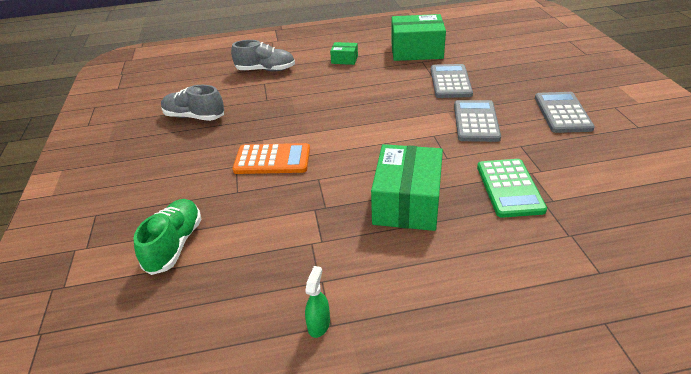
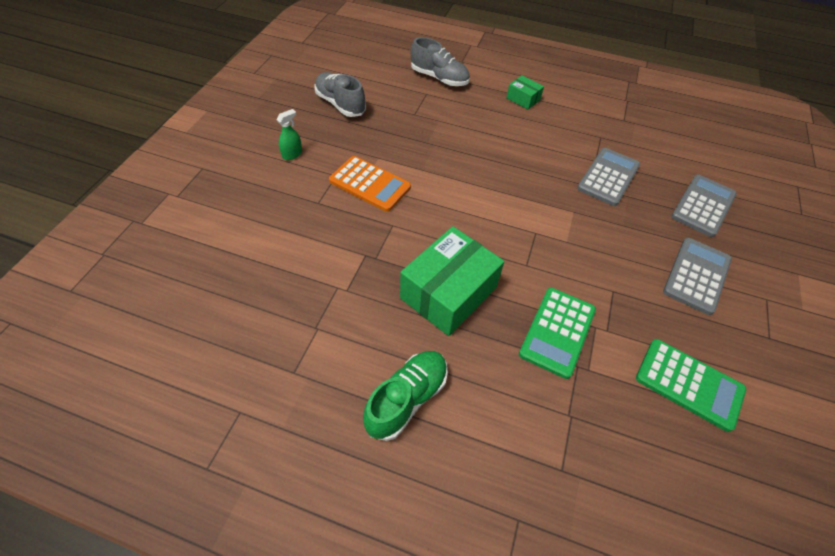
camera: 25 degrees right, 15 degrees up
(175, 245) = (237, 229): green shoe -> green shoe (407, 399)
(319, 324) = (285, 366): green spray bottle -> green spray bottle (292, 154)
(416, 51) = (606, 121): green box -> none
(476, 121) = (592, 238): grey calculator -> grey calculator (703, 206)
(621, 176) = (689, 384): none -> green calculator

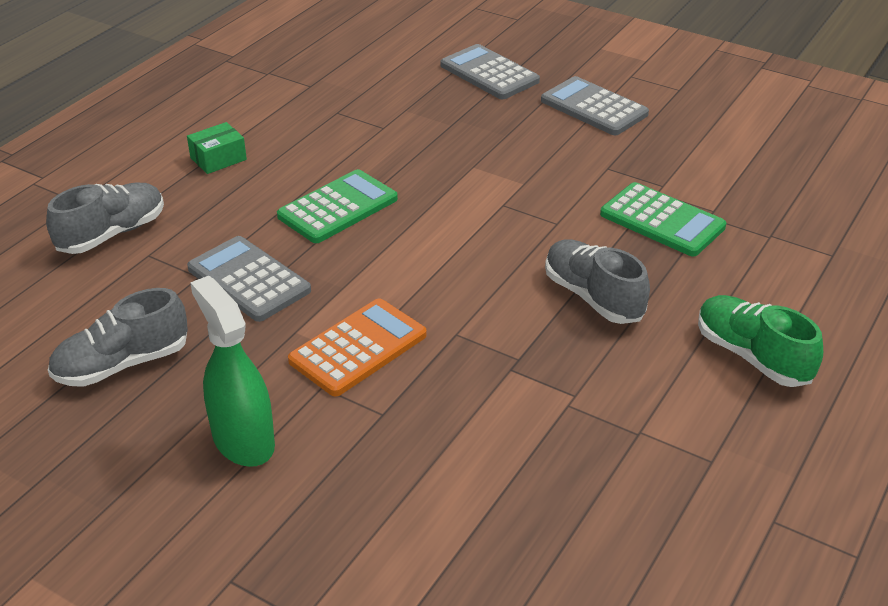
camera: 75 degrees left, 15 degrees down
(292, 154) = (243, 440): green spray bottle -> green spray bottle, size x1.95
(448, 293) = (593, 297): green box -> grey shoe
(608, 177) = (418, 125): grey calculator -> grey calculator (248, 280)
(689, 384) = (732, 151): green calculator -> green calculator (337, 207)

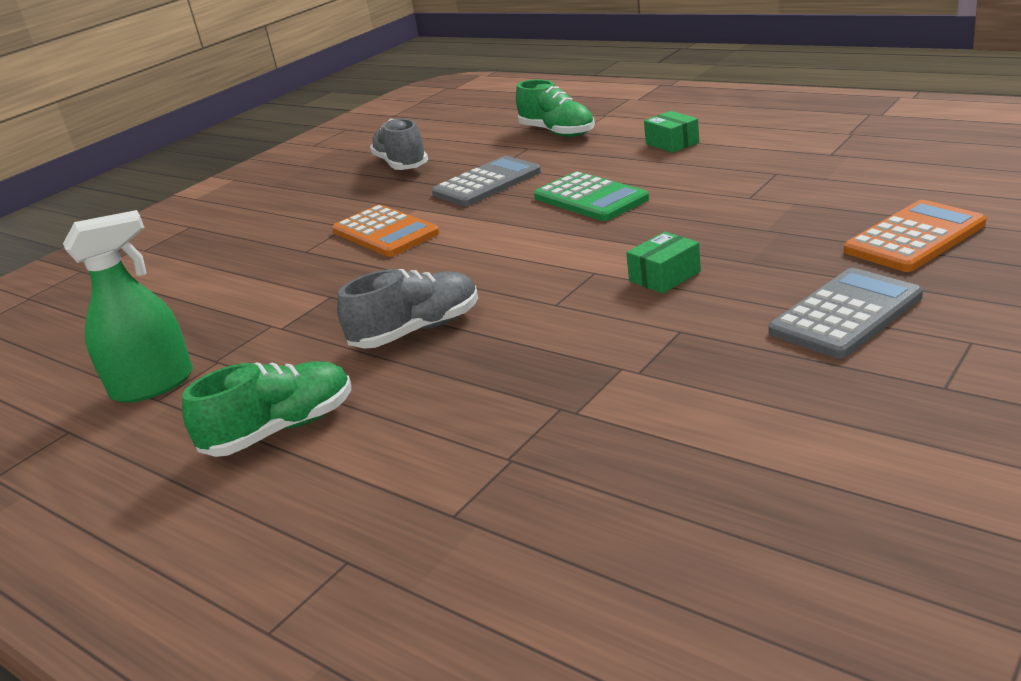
camera: 100 degrees right, 10 degrees down
(112, 234) = (557, 132): grey shoe -> green shoe
(243, 440) = (306, 210): green spray bottle -> green spray bottle (153, 385)
(489, 73) = (914, 238): grey calculator -> orange calculator
(521, 171) = (664, 276): none -> green box
(662, 221) = (554, 371): green calculator -> none

